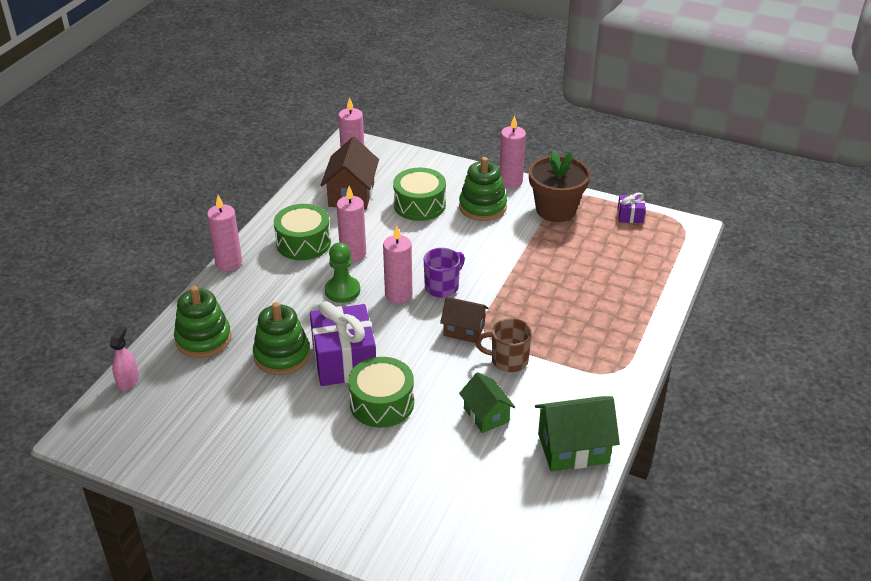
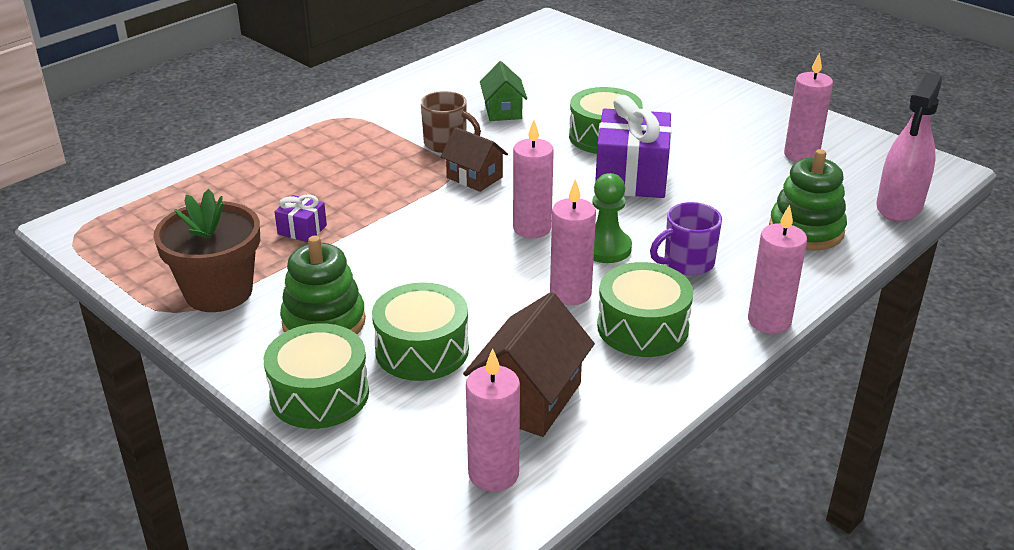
camera: 160 degrees left, 5 degrees down
(128, 381) = (899, 206): pink spray bottle -> pink spray bottle, size x1.81
(282, 355) = (705, 195): green stacking toy -> none
(442, 287) = (468, 226): purple mug -> purple mug (687, 263)
(455, 175) = (319, 394): none -> green drum
(510, 181) = (237, 357): pink candle -> pink candle (801, 155)
(573, 448) = (440, 79): green house -> none
(630, 216) = (126, 259): purple gift -> purple gift (302, 230)

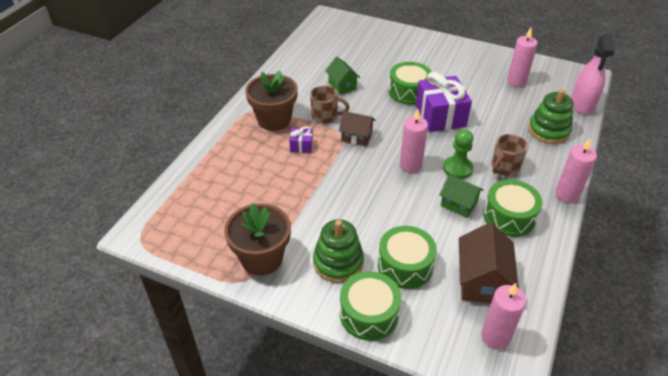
camera: 20 degrees left, 10 degrees up
(302, 230) = (282, 199): purple gift -> purple gift (301, 146)
(366, 134) = (274, 120): none -> brown flower pot
(570, 293) = (458, 204): pink candle -> green house
(687, 263) = (504, 168): purple mug -> brown mug

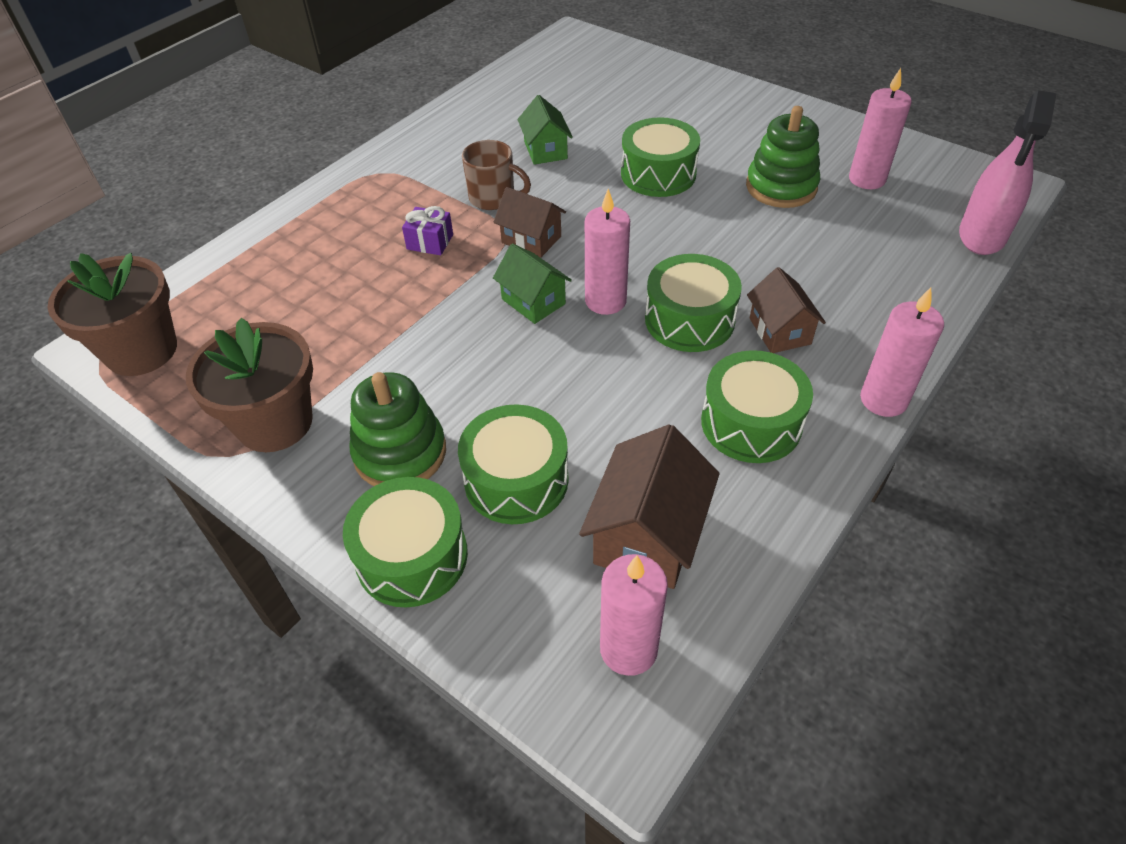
camera: 15 degrees right, 5 degrees up
(274, 120) = (405, 193): brown flower pot -> brown flower pot (141, 350)
(440, 116) = (697, 223): purple gift -> none
(457, 168) = (689, 320): green pawn -> green drum
(458, 204) = (664, 384): green house -> green house (533, 301)
(504, 168) = (780, 331): brown mug -> brown house
(548, 131) = (894, 275): green stacking toy -> green stacking toy (781, 187)

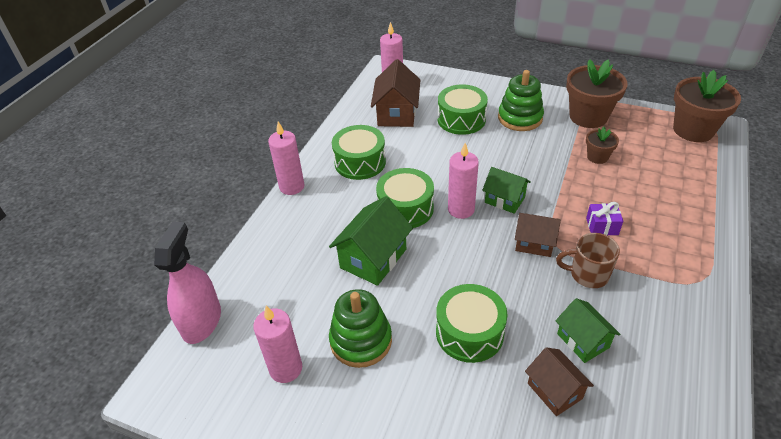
camera: 165 degrees right, 5 degrees down
(340, 338) = (597, 157): none -> brown flower pot
(412, 556) = (487, 90): green drum -> none
(753, 262) = (373, 258): none -> green house
(780, 331) = (350, 213): brown house -> brown house (554, 391)

